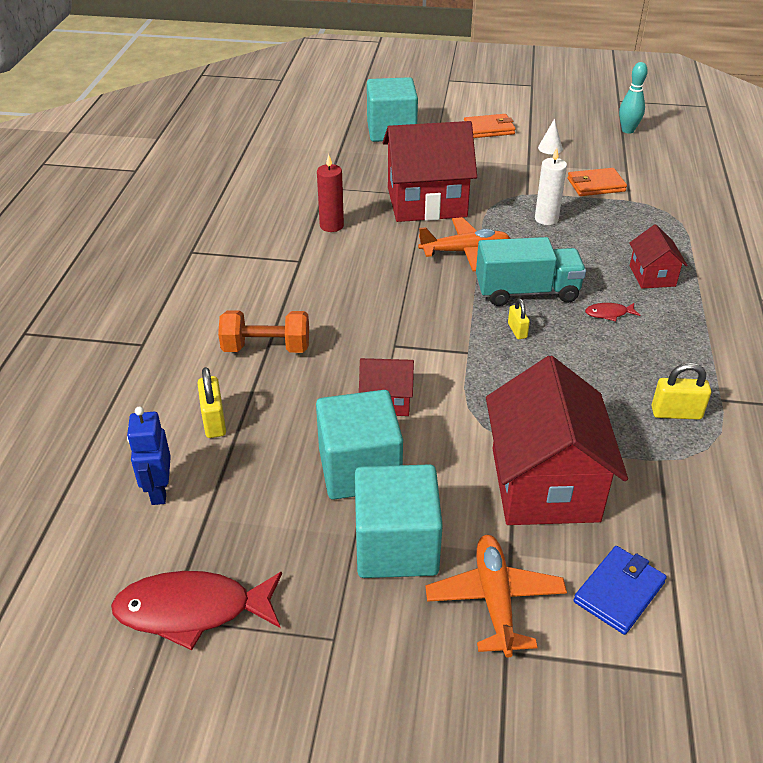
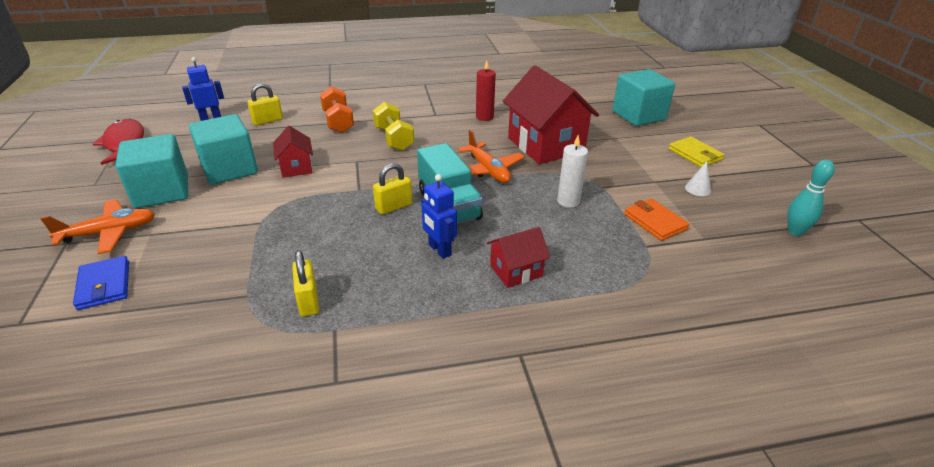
camera: 70 degrees right, 5 degrees down
(350, 306) = (394, 139): none -> yellow dumbbell
(489, 129) = (695, 154): orange wallet -> yellow wallet
(517, 331) = (394, 207): yellow padlock -> yellow padlock, size x1.56
(544, 484) = (216, 240): red house -> none
(609, 314) = (439, 250): red fish -> blue robot
(619, 592) = (104, 285): blue wallet -> blue wallet turned 45 degrees clockwise

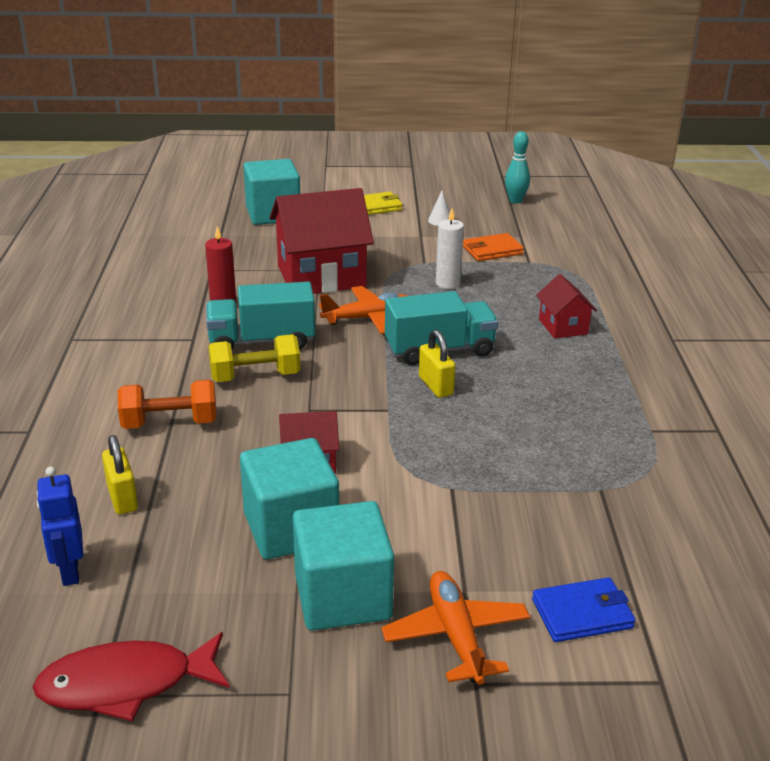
camera: 80 degrees left, 5 degrees down
(308, 301) = (609, 446): yellow padlock -> none
(439, 135) = (262, 341): none -> turquoise truck
(439, 250) = (526, 363): blue robot -> none

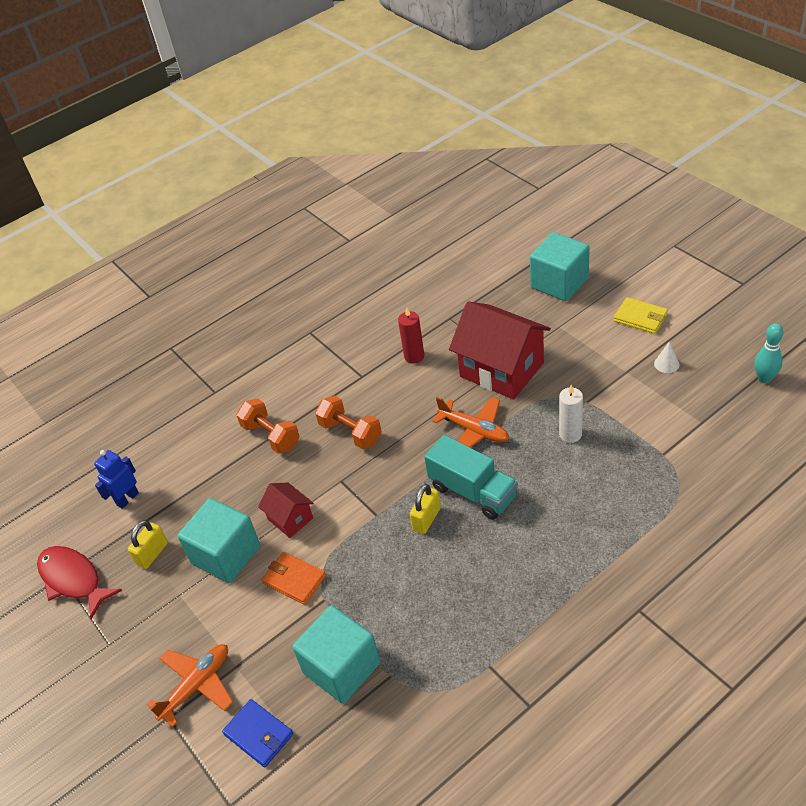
camera: 60 degrees right, 15 degrees up
(122, 498) = (194, 471): yellow padlock -> yellow padlock (152, 554)
(255, 377) = (350, 432): yellow dumbbell -> orange dumbbell
(262, 341) = (391, 405): turquoise truck -> none
(342, 596) = (190, 616): turquoise cube -> turquoise cube (342, 668)
(492, 250) = (654, 423): orange wallet -> orange wallet (294, 579)
(563, 327) = (582, 535): red house -> none

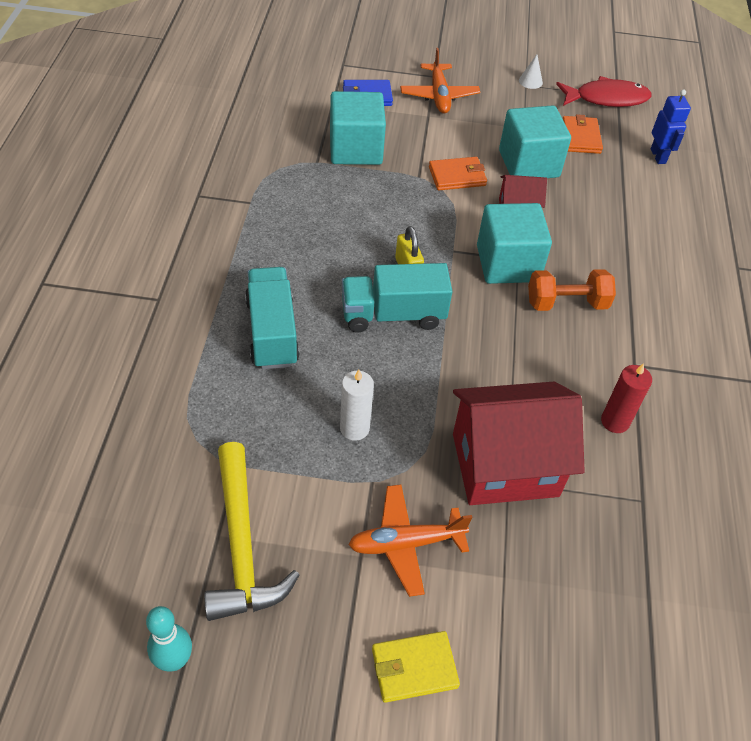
camera: 125 degrees right, 5 degrees up
(152, 554) = (581, 137): yellow padlock -> orange wallet
(271, 436) = (629, 260): orange dumbbell -> none
(474, 431) = (455, 374): orange plane -> orange plane (406, 543)
(559, 283) = (578, 662): turquoise cube -> turquoise cube (507, 263)
(570, 529) = (272, 332): none -> turquoise truck
(666, 364) = (320, 602): white cone -> white cone (530, 81)
(691, 410) = (241, 544): none -> yellow hammer

